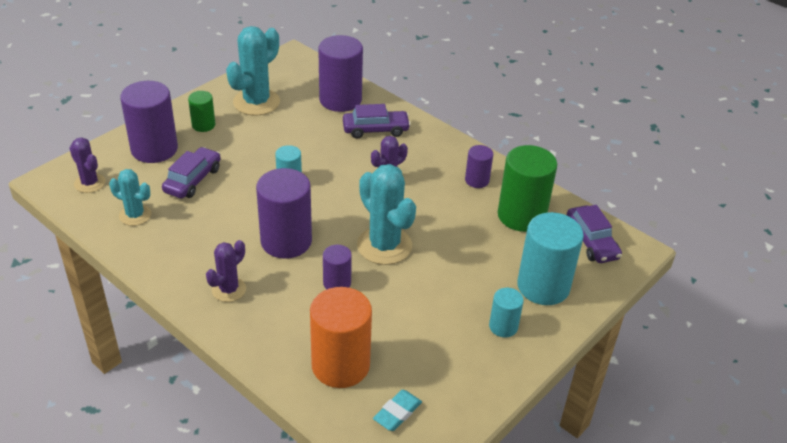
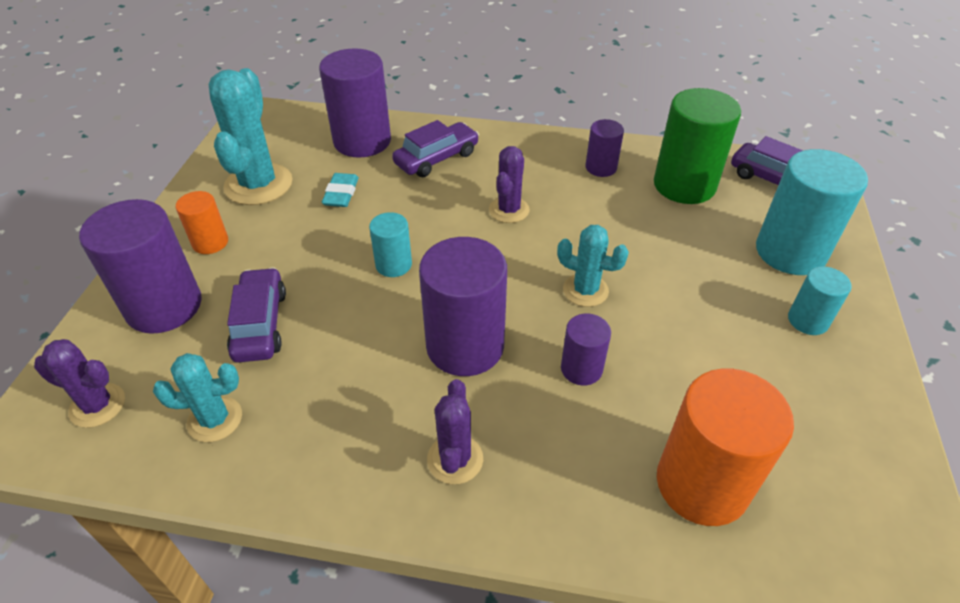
camera: 30 degrees left, 5 degrees up
(203, 125) = (210, 242): green cylinder -> orange cylinder
(384, 245) = (585, 290): turquoise cactus -> turquoise cactus, size x0.58
(397, 413) = (832, 509): turquoise eraser -> turquoise eraser (341, 193)

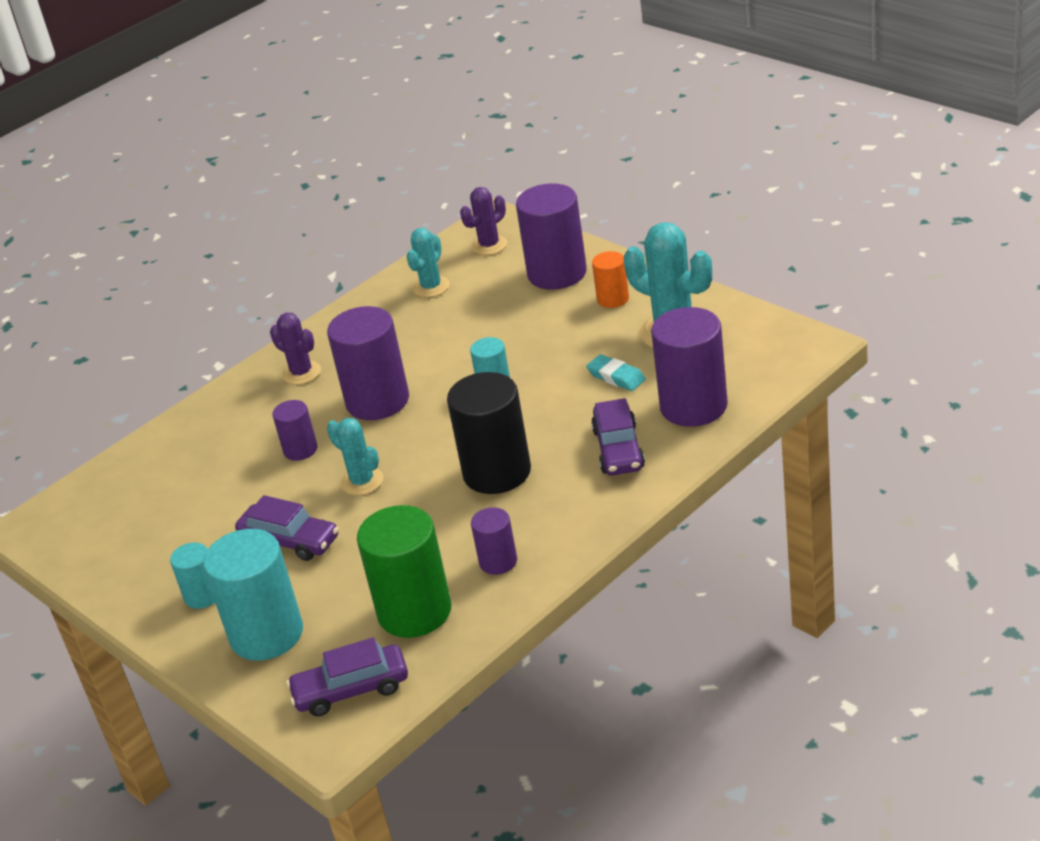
camera: 130 degrees right, 10 degrees down
(260, 324) = (496, 313): purple car -> purple car (290, 541)
(509, 210) = (497, 472): purple cactus -> black cylinder
(585, 290) = (362, 481): turquoise cactus -> turquoise cactus turned 75 degrees clockwise
(702, 484) = (173, 467): orange cylinder -> none

